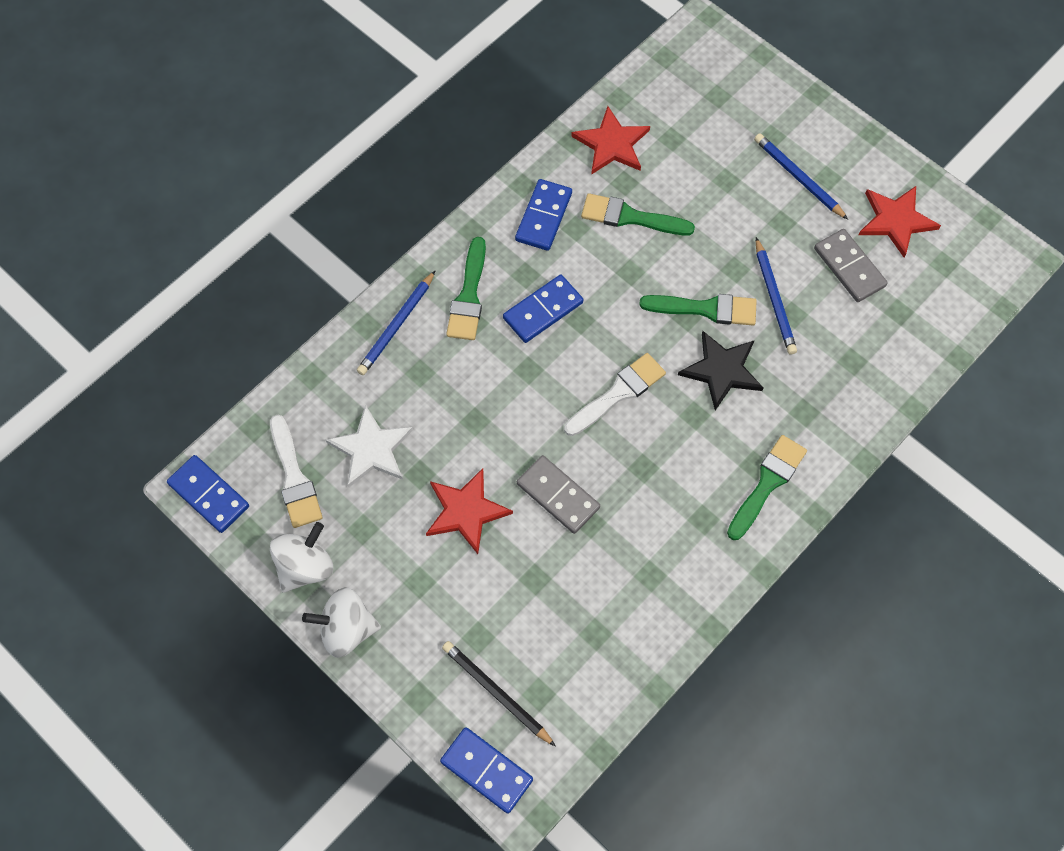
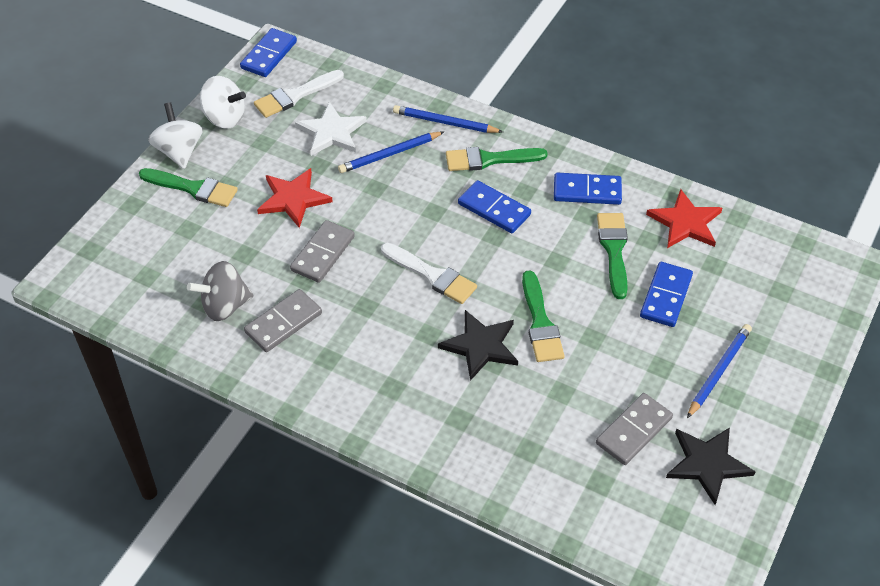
camera: 75 degrees right, 15 degrees down
(486, 771) = (79, 256): blue domino -> blue domino (665, 296)
(496, 693) = (143, 249): black pencil -> none
(606, 613) = (224, 306): none -> grey spinning top
(645, 555) = (283, 323): none -> grey domino
(767, 483) = (376, 400): green brush -> green brush (193, 188)
(774, 299) = (572, 374): blue pencil -> blue pencil (390, 154)
(896, 221) = (707, 464): red star -> black star

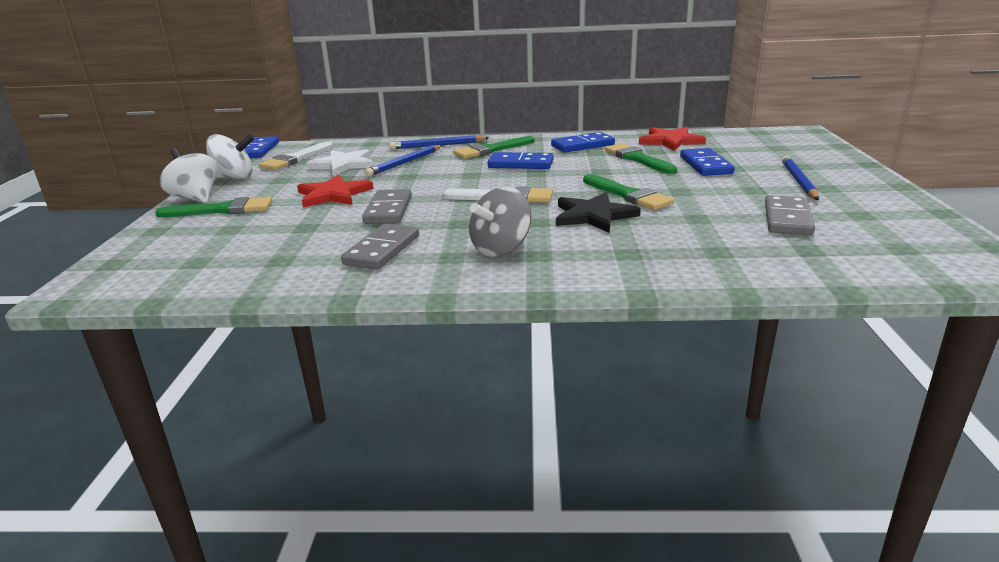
camera: 25 degrees left, 25 degrees down
(224, 306) = (305, 256): grey spinning top -> grey spinning top (501, 249)
(707, 464) = (872, 217): black star -> none

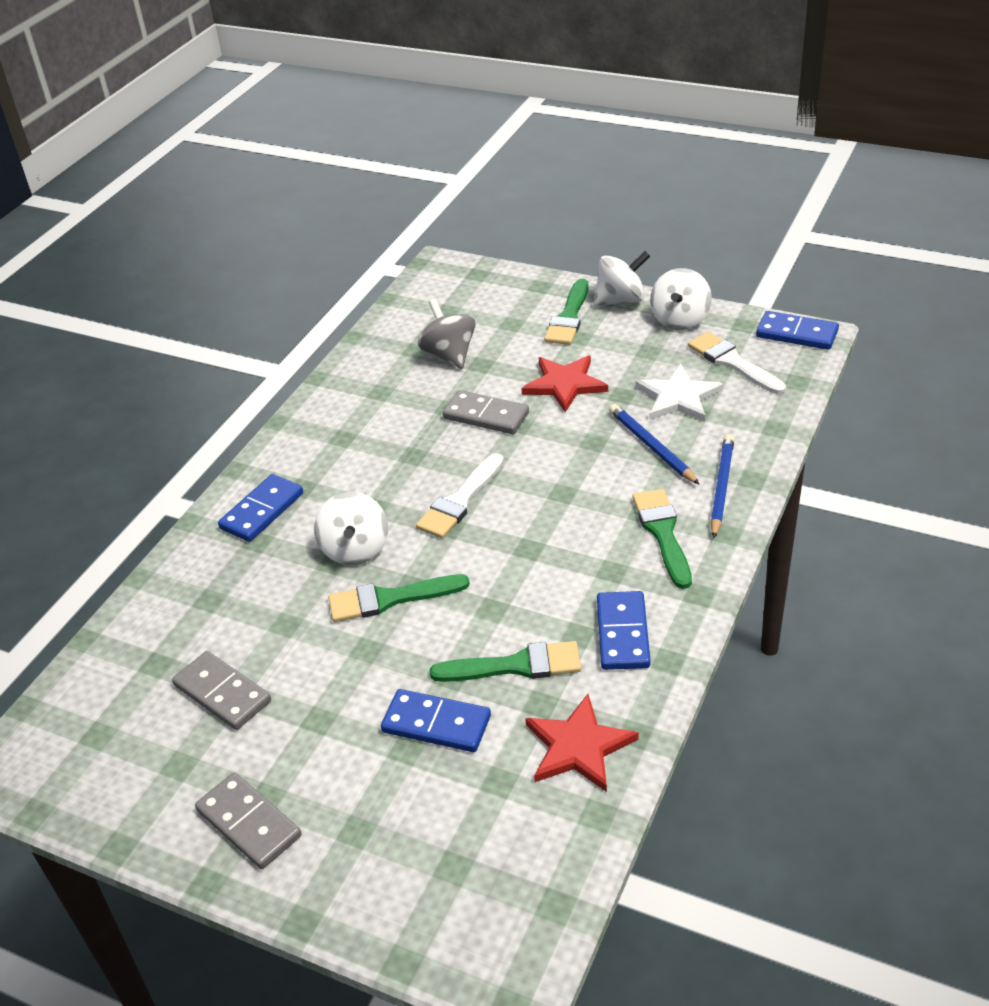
camera: 115 degrees right, 15 degrees up
(382, 250) = (389, 402): grey domino -> grey domino (249, 823)
(501, 249) = (332, 468): grey spinning top -> grey spinning top (449, 355)
(520, 164) = (573, 544): blue domino -> blue domino (262, 511)
(593, 216) = (355, 549): black star -> white spinning top
(799, 181) = (306, 783): blue pencil -> none

